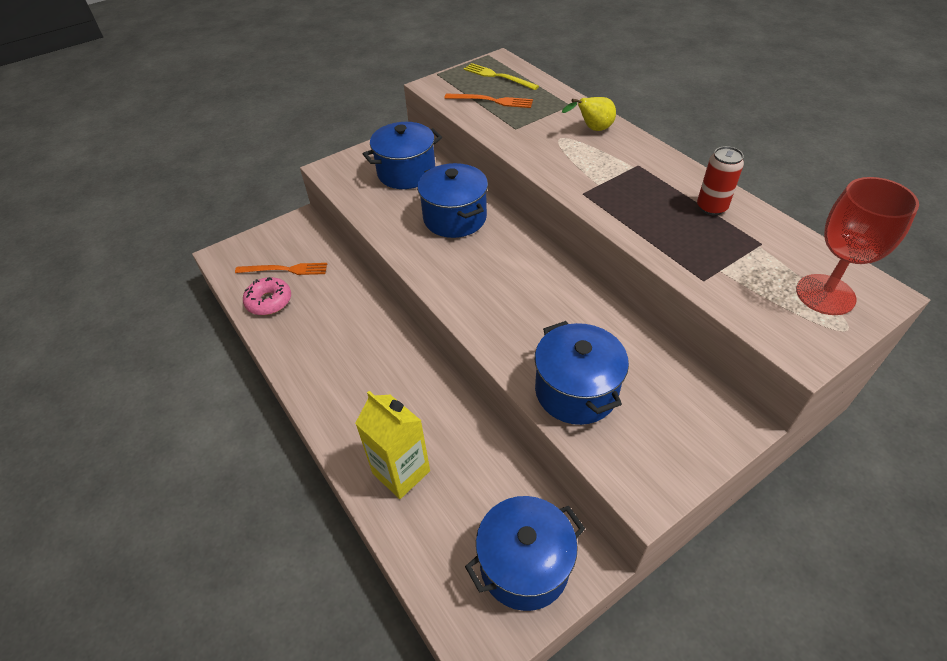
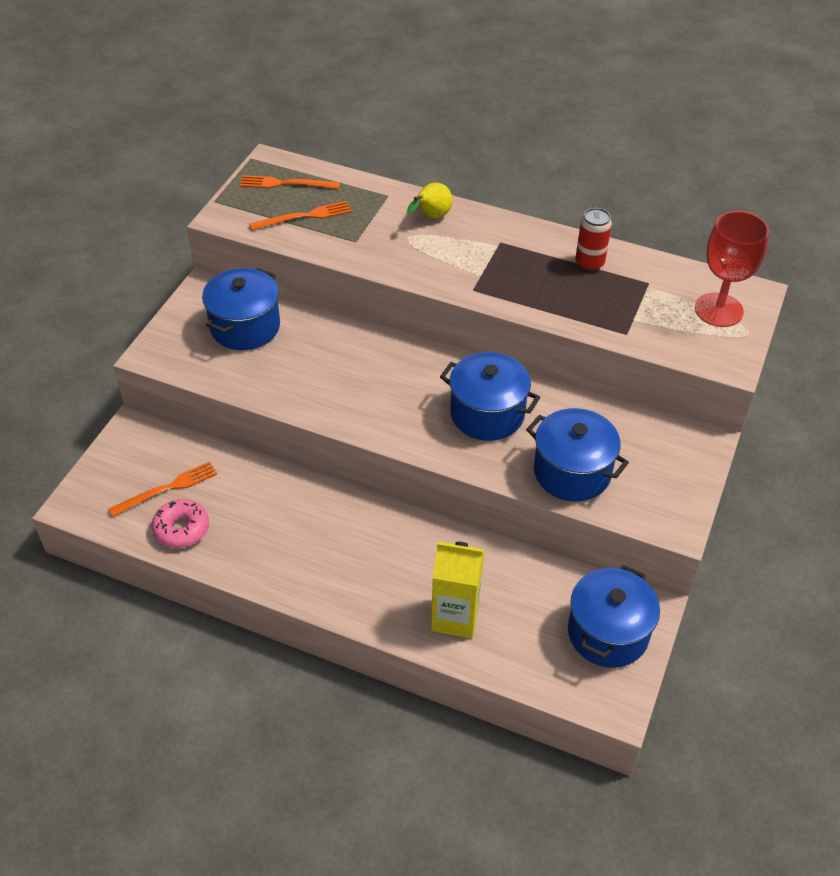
camera: 35 degrees left, 0 degrees up
(455, 218) = (340, 358): blue pot -> blue pot (487, 414)
(498, 76) = (286, 184): yellow fork -> orange fork

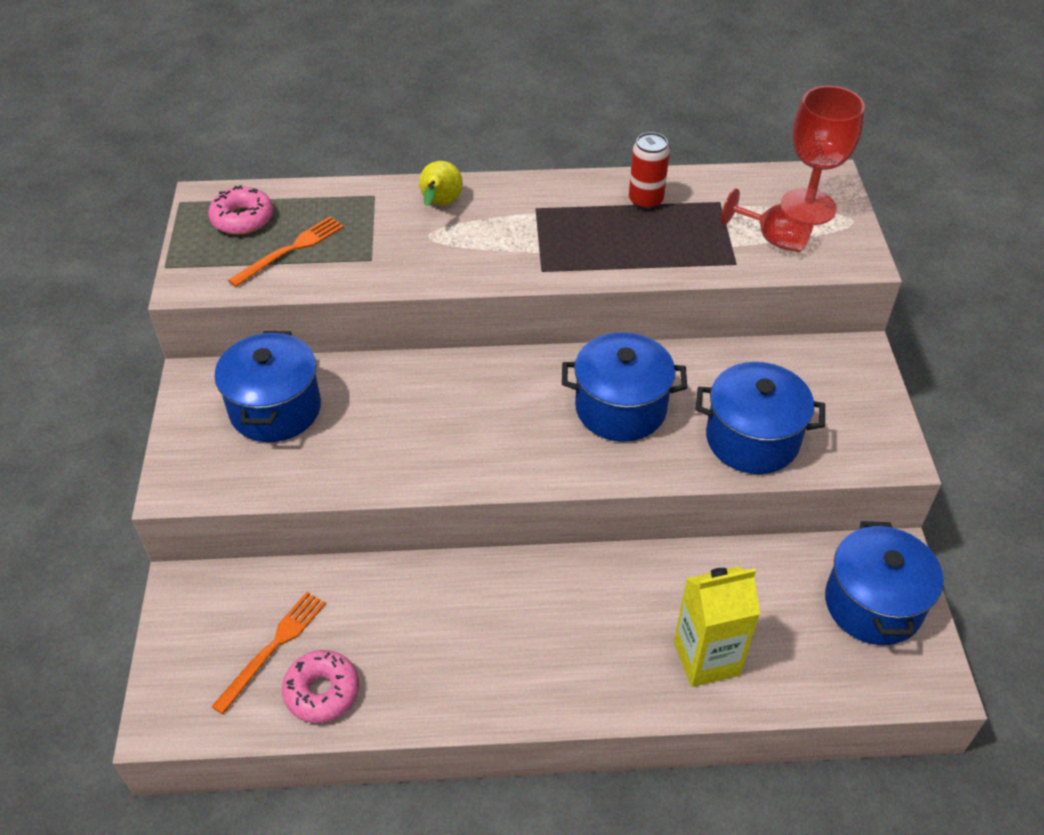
camera: 25 degrees left, 0 degrees up
(286, 184) = (242, 219): orange fork -> pink donut
(670, 325) = (773, 239): none -> red goblet

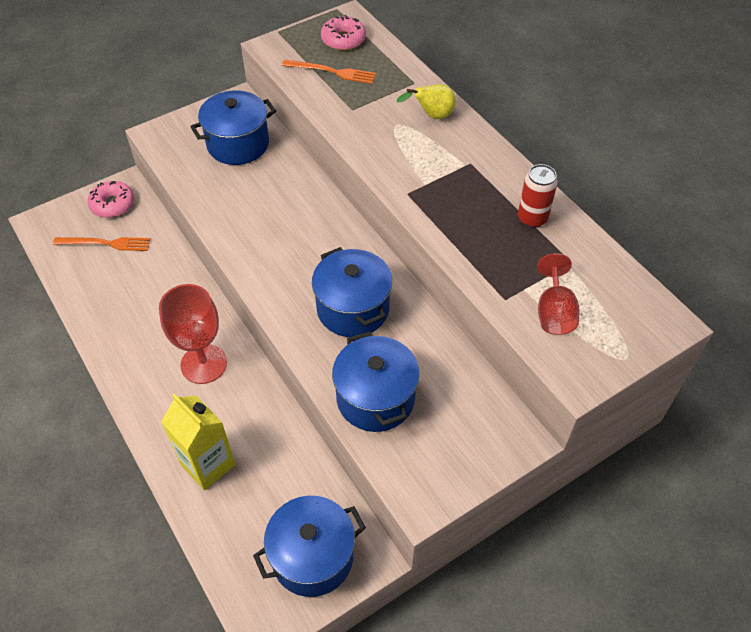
camera: 60 degrees right, 5 degrees up
(322, 691) = (88, 279): pink donut -> pink donut (112, 204)
(808, 207) = (616, 321): red goblet -> red goblet (203, 364)

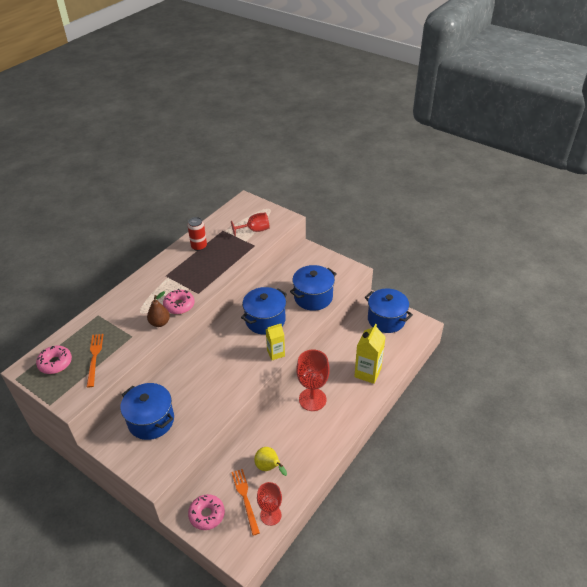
camera: 110 degrees left, 10 degrees down
(67, 262) = (270, 515): none -> red goblet
(273, 302) = (276, 353): none -> yellow carton
(363, 140) = (160, 323): none -> brown pear
(390, 167) = (179, 305): none -> pink donut
(432, 116) = (128, 299): yellow pear -> yellow pear (269, 467)

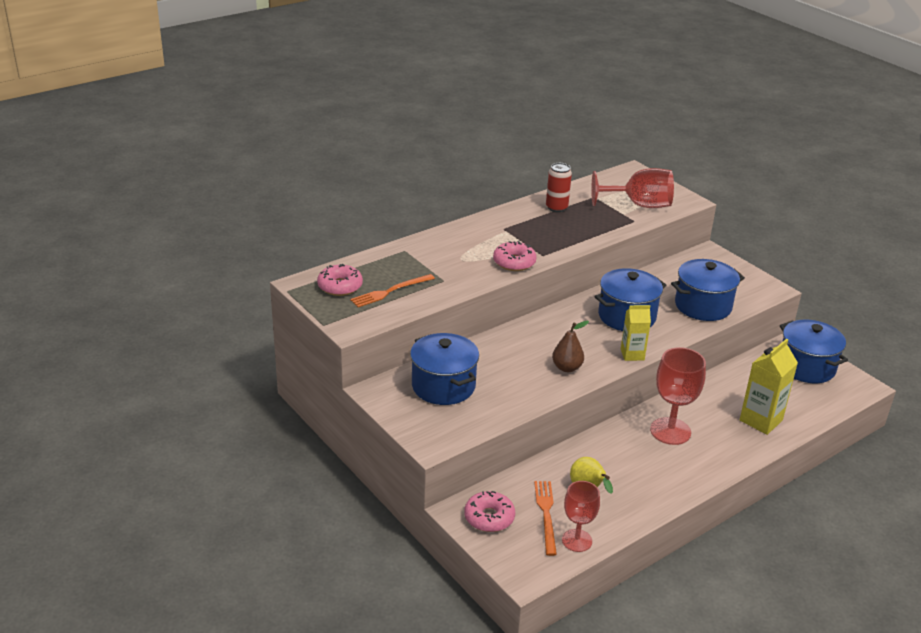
camera: 15 degrees right, 10 degrees down
(94, 357) = (390, 291): orange fork -> orange fork turned 135 degrees counterclockwise
(160, 323) = (484, 275): brown pear -> brown pear (567, 368)
(255, 230) = (639, 205): red goblet -> red goblet, size x1.51

